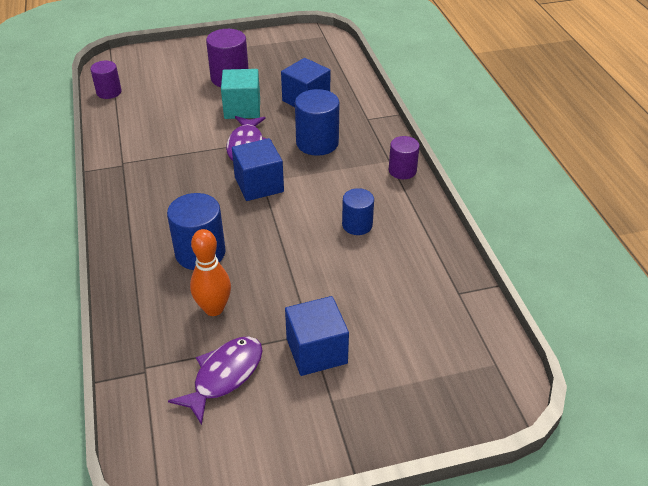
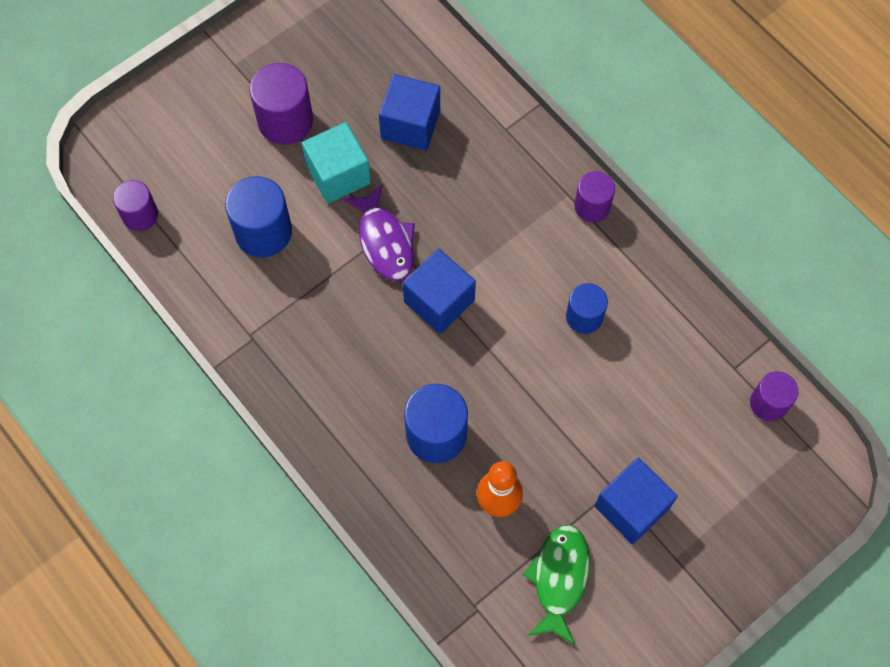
camera: 25 degrees left, 25 degrees up
(224, 376) = (559, 578): purple fish -> green fish
(317, 143) = (468, 200): blue cylinder -> blue cylinder (263, 232)
(475, 324) = (768, 403): none -> purple cylinder

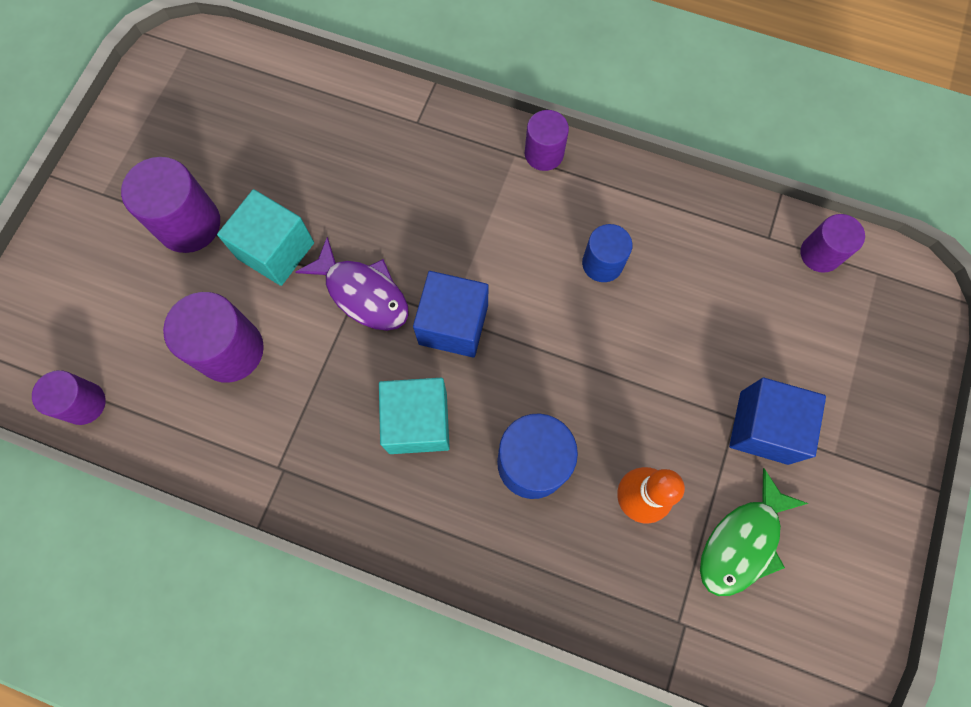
camera: 30 degrees left, 5 degrees up
(263, 232) = (230, 350): blue cylinder -> purple cylinder
(369, 358) = (418, 422): none -> turquoise cube
(410, 124) = (320, 164): blue cube -> none
(559, 578) = (742, 542): green fish -> green fish turned 120 degrees counterclockwise

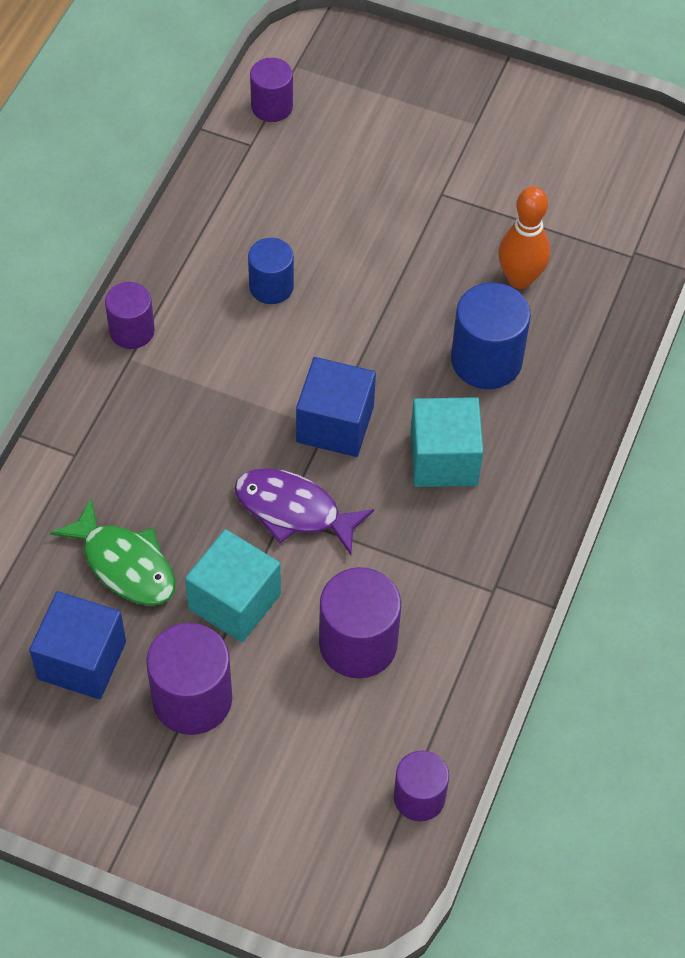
camera: 90 degrees left, 15 degrees down
(363, 293) = (294, 510): purple fish -> purple fish turned 105 degrees counterclockwise
(742, 542) = (558, 201): green fish -> green fish (124, 564)
(764, 427) = (450, 173): blue cube -> blue cube (82, 660)

